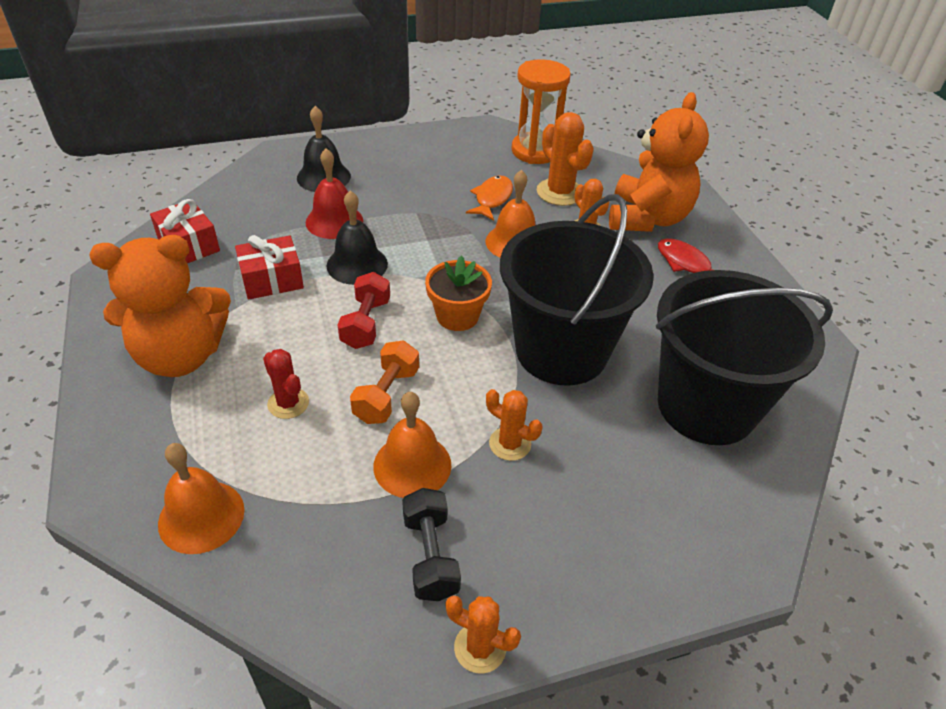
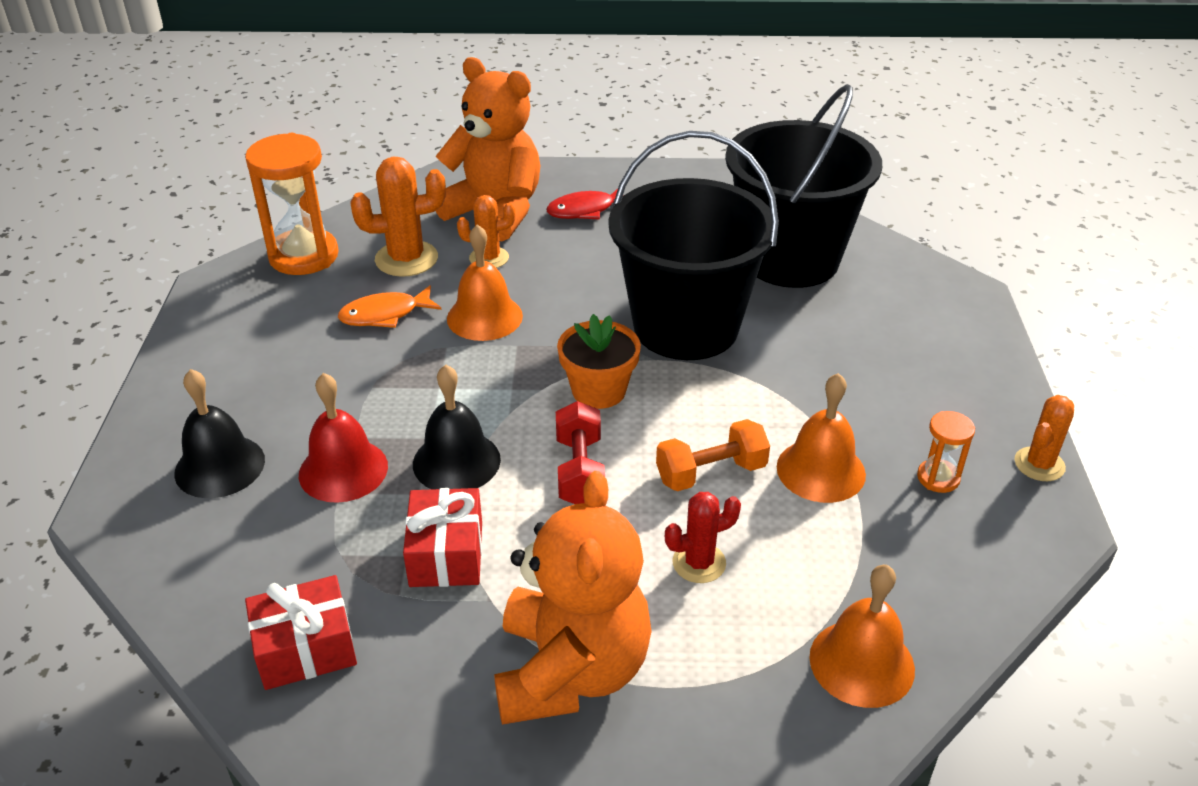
camera: 70 degrees left, 5 degrees down
(366, 323) = (580, 471): red dumbbell -> red dumbbell turned 60 degrees clockwise
(386, 395) = (711, 473): orange dumbbell -> orange dumbbell turned 60 degrees counterclockwise
(430, 555) = (938, 478): black dumbbell -> orange hourglass
(492, 199) = (385, 315): orange fish -> orange fish turned 60 degrees counterclockwise
(510, 444) = (807, 393): orange cactus -> none

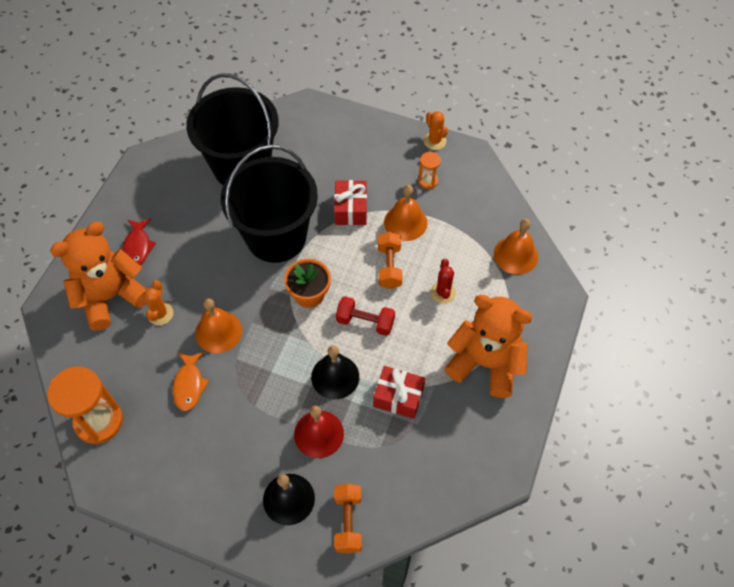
camera: 70 degrees left, 20 degrees up
(189, 548) = (348, 522): none -> orange dumbbell
(305, 648) = (436, 473): red gift -> red gift (351, 209)
(406, 259) = (136, 360): orange cactus -> none

